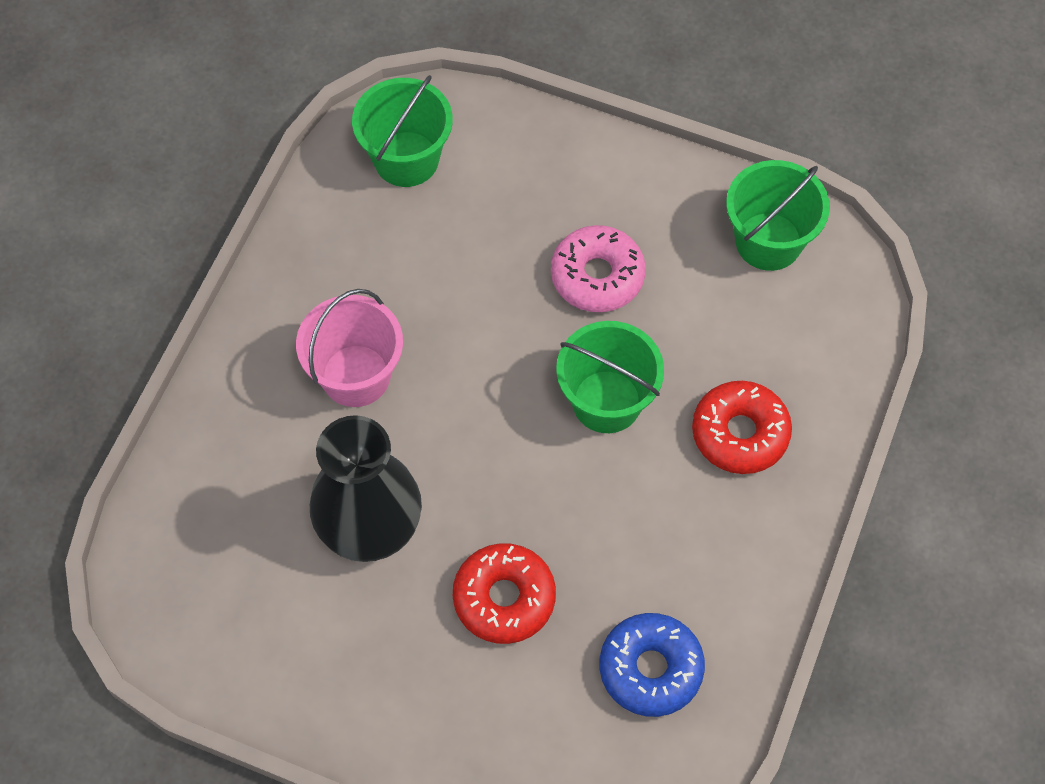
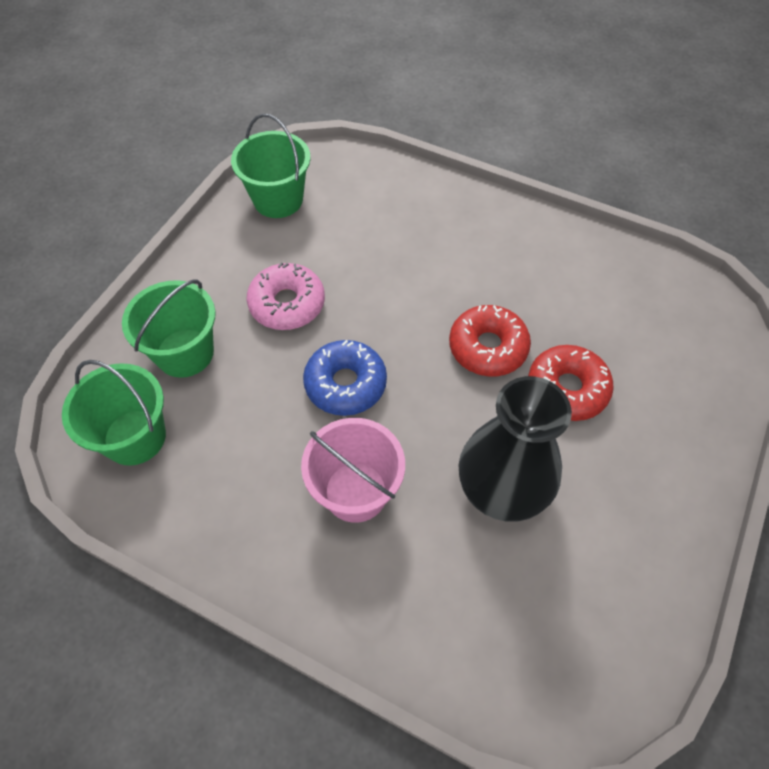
camera: 85 degrees left, 5 degrees down
(606, 401) = (399, 307): green bucket -> green bucket (185, 353)
(650, 669) = (617, 300): blue donut -> blue donut (345, 384)
(740, 433) = (432, 232): red donut -> red donut (488, 347)

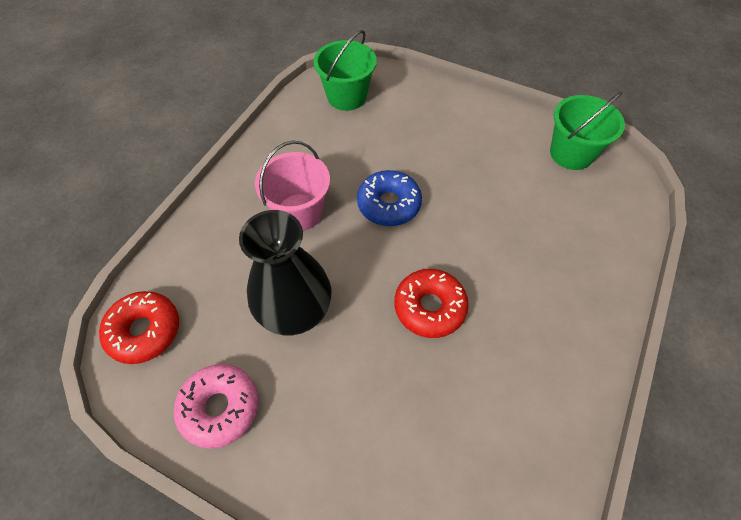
camera: 90 degrees right, 0 degrees up
(185, 353) = (412, 113): green bucket -> none
(287, 304) = (461, 165): pink donut -> pink donut (220, 408)
(567, 389) = (387, 372): red donut -> red donut (144, 331)

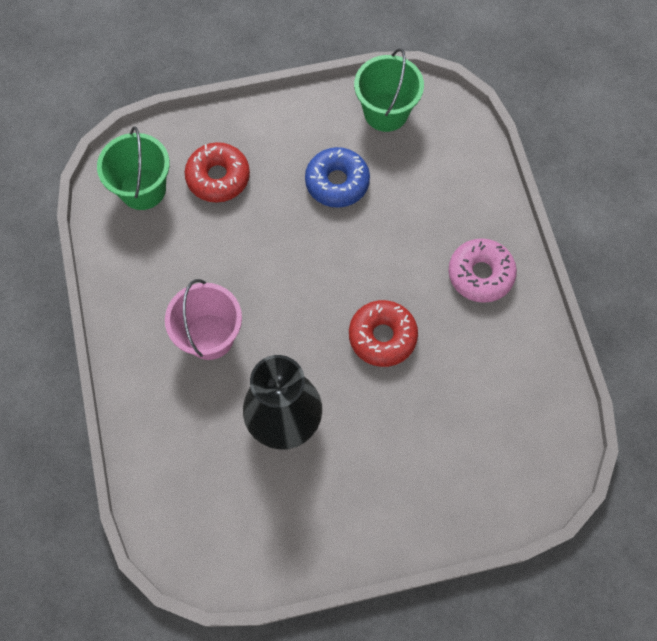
camera: 40 degrees left, 10 degrees up
(144, 331) = (184, 528): red donut -> red donut (218, 177)
(220, 408) = (299, 530): pink donut -> pink donut (480, 274)
(389, 204) = (277, 272): blue donut -> blue donut (337, 182)

